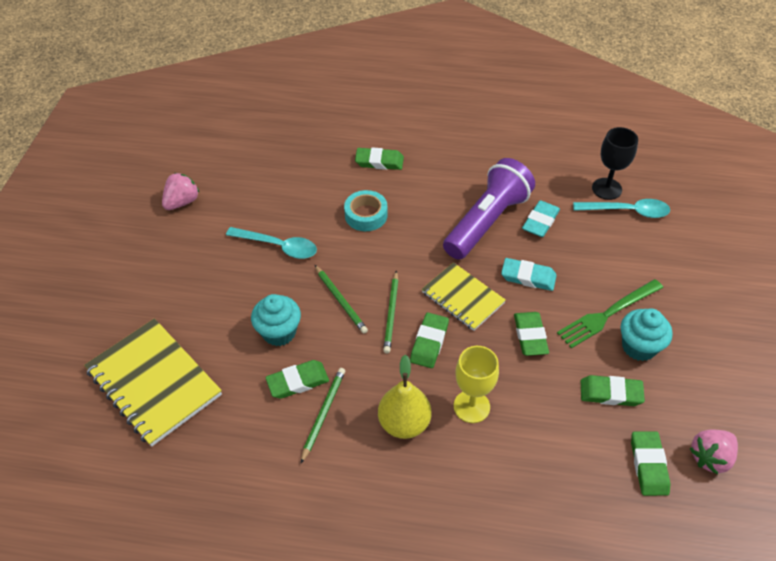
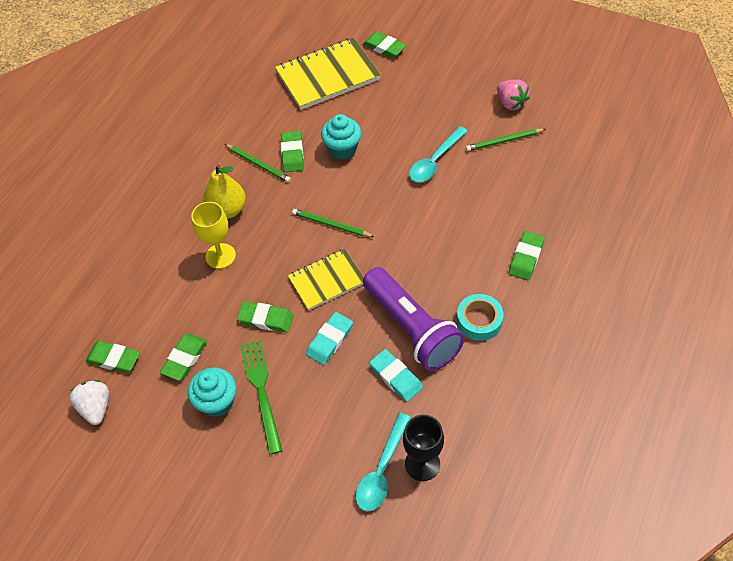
camera: 110 degrees right, 5 degrees up
(340, 300) = (358, 193): green pencil -> green pencil (504, 141)
(366, 215) = (453, 231): turquoise tape -> turquoise tape (479, 320)
(429, 342) = (291, 244): green eraser -> green eraser (384, 47)
(710, 457) = (96, 407): pink strawberry -> white strawberry

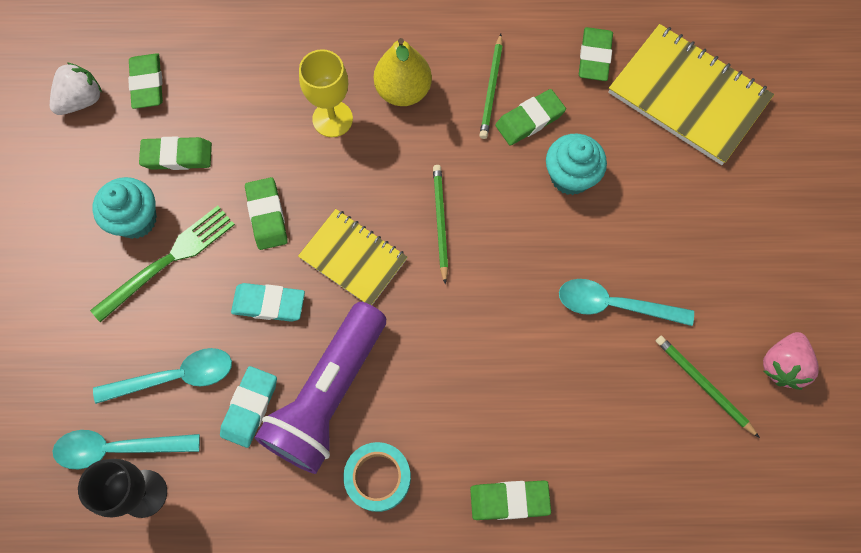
camera: 60 degrees right, 15 degrees up
(350, 416) = (175, 377): none -> turquoise spoon
(384, 47) = (785, 143): green eraser -> green eraser (594, 57)

